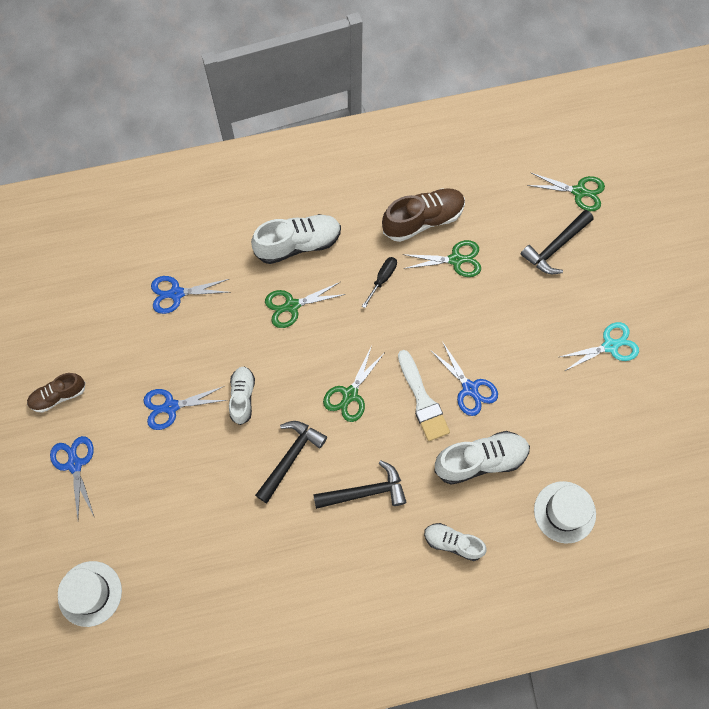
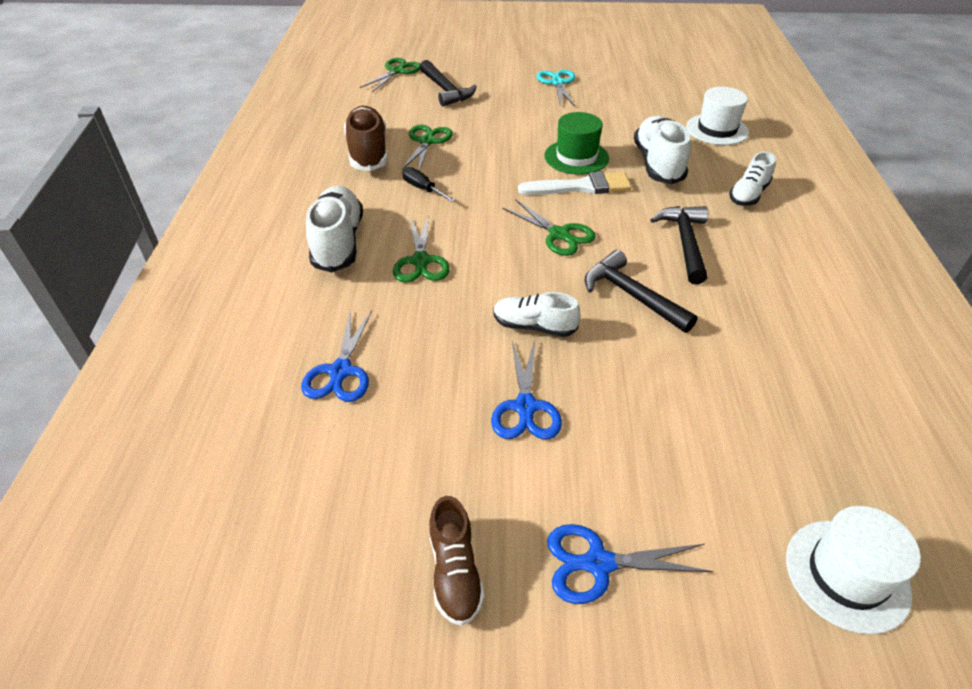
camera: 75 degrees left, 25 degrees down
(470, 388) = (576, 157): blue scissors -> green hat

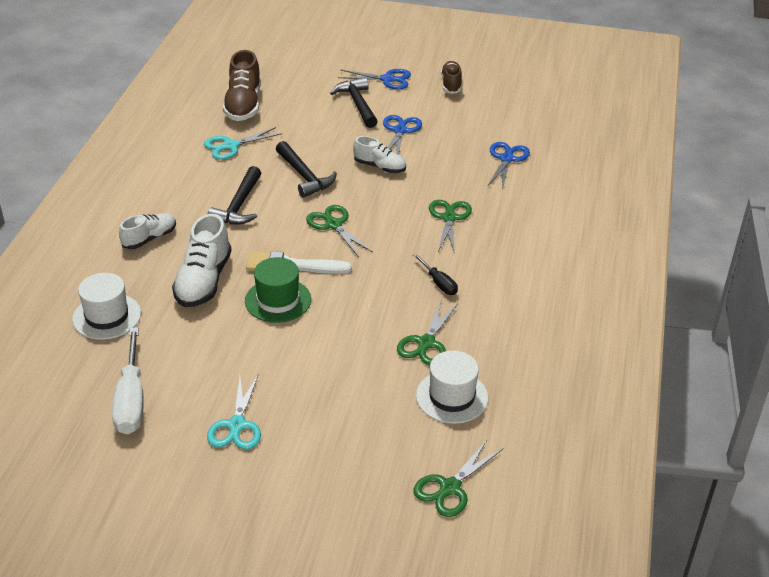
camera: 170 degrees left, 5 degrees down
(338, 242) = (515, 241): white shoe -> none
(368, 152) = (491, 336): brown shoe -> brown shoe (243, 105)
(445, 90) = (388, 432): black hammer -> black hammer (358, 104)
(644, 87) = (131, 399): none -> white screwdriver
(769, 332) = (231, 146): none -> turquoise scissors
(846, 575) = (283, 65): white hat -> white hat (452, 397)

